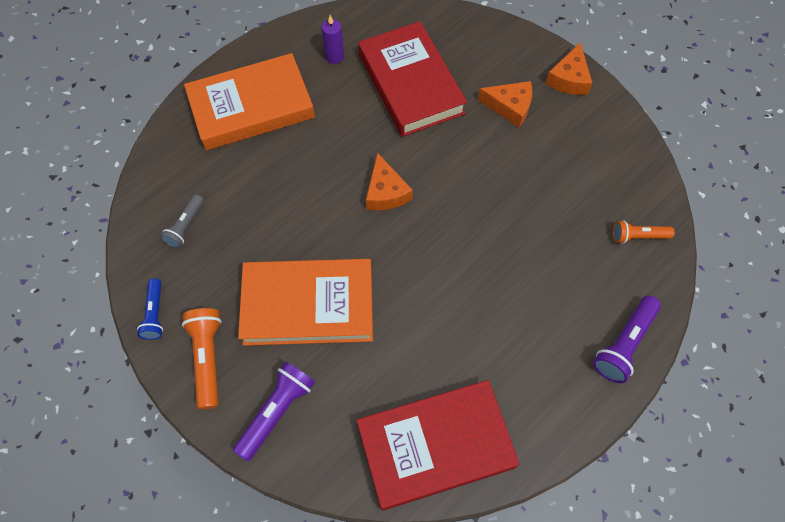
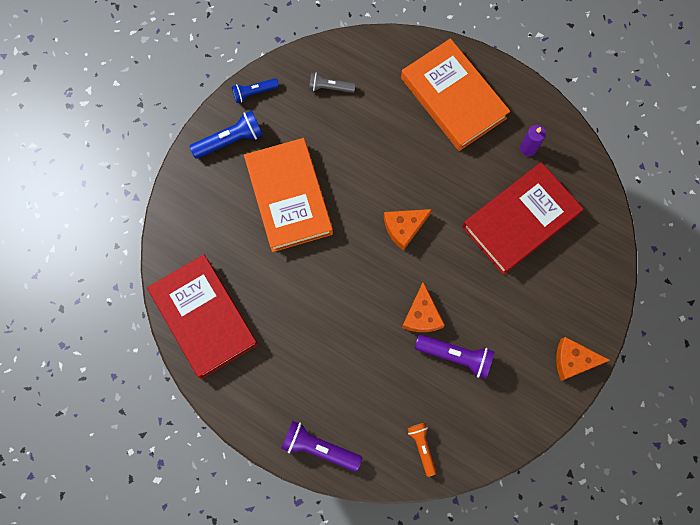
camera: 75 degrees right, 10 degrees up
(208, 358) = (230, 140): orange flashlight -> blue flashlight
(277, 411) = (203, 200): purple flashlight -> purple flashlight (455, 356)
(510, 107) = (523, 312): orange cheese -> orange cheese (422, 315)

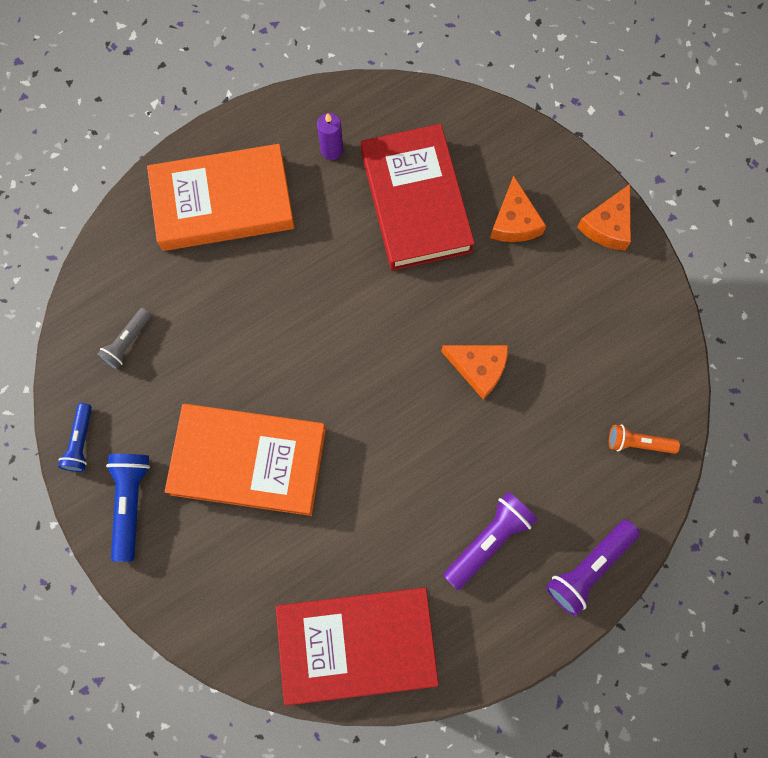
camera: 65 degrees left, 0 degrees up
(404, 228) = (359, 338): orange cheese -> orange cheese (514, 221)
(455, 356) = (545, 353): purple flashlight -> purple flashlight (488, 540)

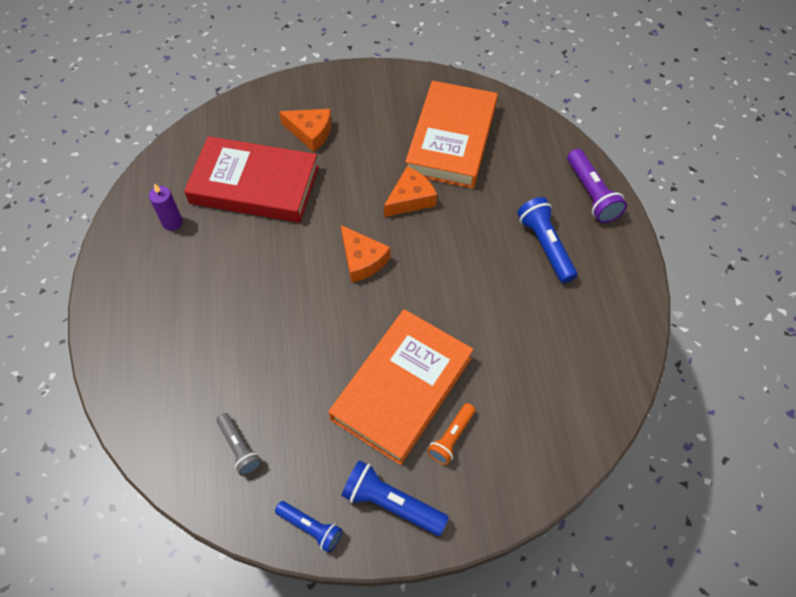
camera: 65 degrees left, 15 degrees down
(223, 202) = (161, 318): orange book -> orange book (451, 139)
(357, 644) = (590, 367): red book -> none
(488, 540) = (545, 246): purple flashlight -> blue flashlight
(607, 225) = (348, 83): orange cheese -> orange cheese (362, 260)
(638, 443) = (514, 130): orange flashlight -> orange flashlight (451, 437)

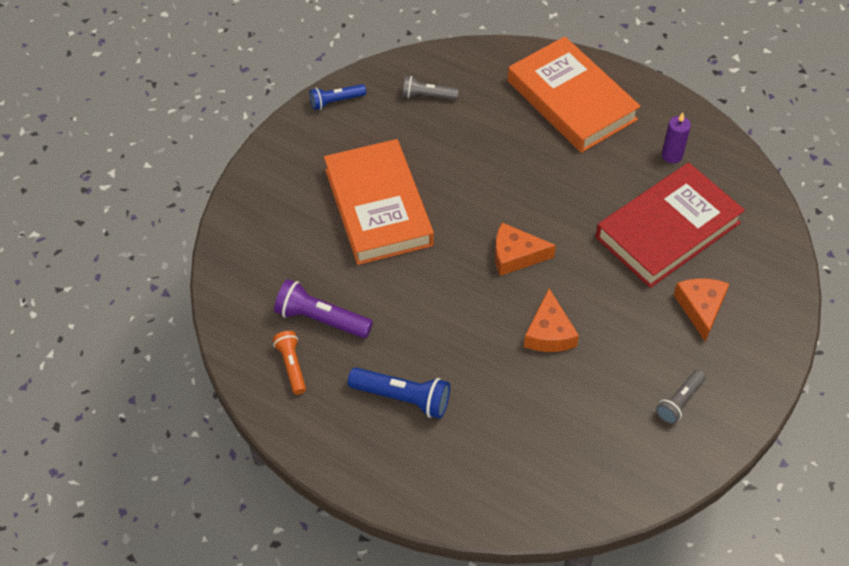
camera: 130 degrees right, 5 degrees down
(310, 132) = (701, 308): orange cheese -> orange cheese turned 120 degrees clockwise
(391, 503) = (306, 149): blue flashlight -> none
(395, 106) = (680, 401): none -> grey flashlight
(451, 139) = (593, 418): orange book -> orange book (571, 100)
(451, 437) = (312, 210): orange flashlight -> orange flashlight (292, 366)
(591, 194) = (419, 486): purple flashlight -> purple flashlight (321, 319)

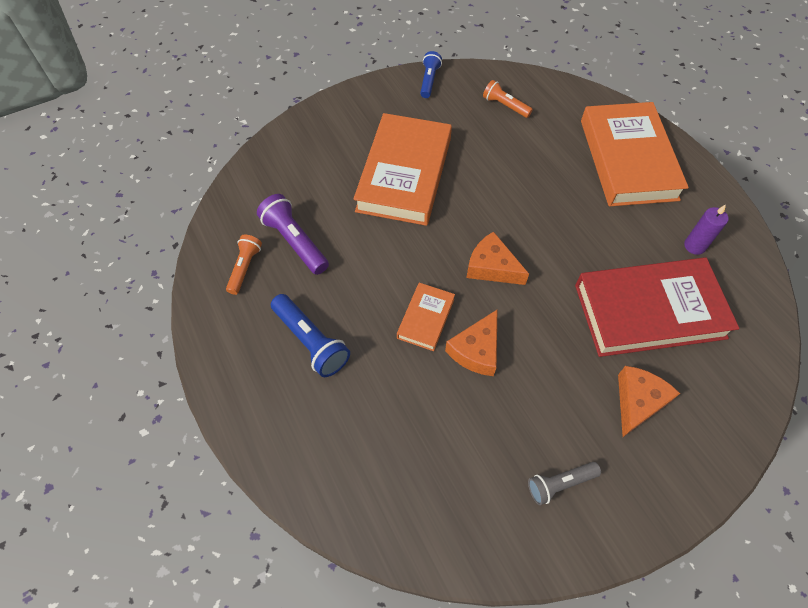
camera: 30 degrees right, 5 degrees up
(336, 101) = (429, 81): blue flashlight -> blue flashlight turned 90 degrees clockwise
(427, 96) = (505, 106): grey flashlight -> orange flashlight
(489, 328) = (426, 318): none -> orange book

